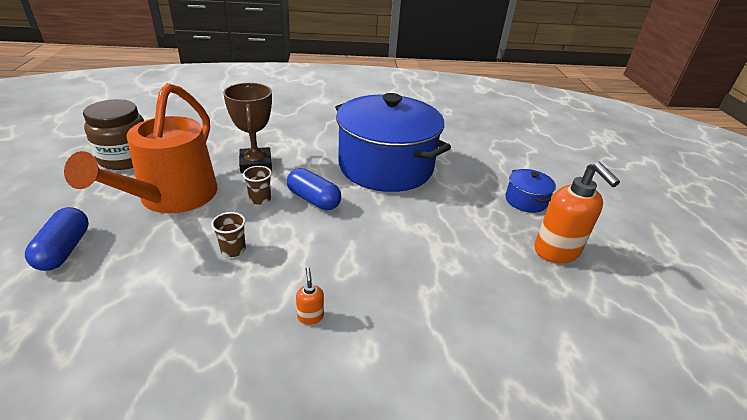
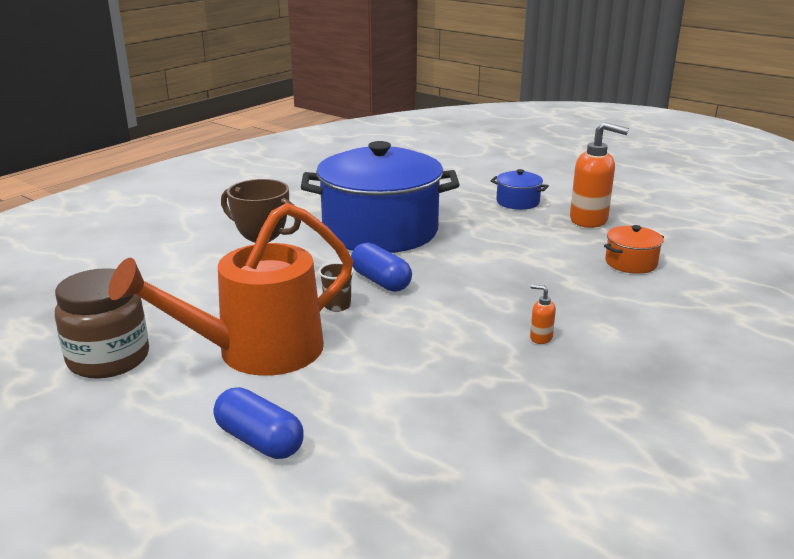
camera: 45 degrees left, 10 degrees down
(172, 198) = (255, 352): orange watering can -> orange watering can turned 90 degrees clockwise
(233, 250) = (402, 344): brown cup -> none
(313, 200) = (380, 281): blue capsule -> blue capsule turned 60 degrees clockwise
(514, 313) = (631, 263): none -> orange pot

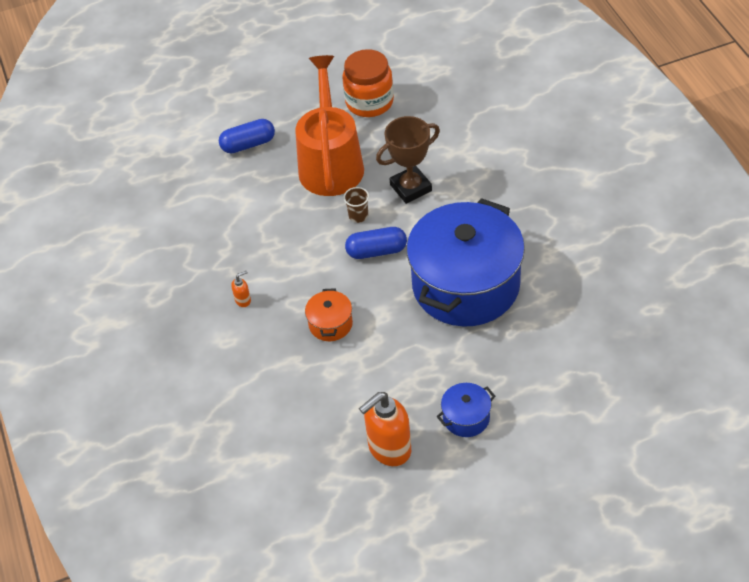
camera: 125 degrees right, 25 degrees up
(109, 359) = (369, 102): brown jar -> orange jar
(631, 263) = (294, 421): orange pot -> orange pot (330, 324)

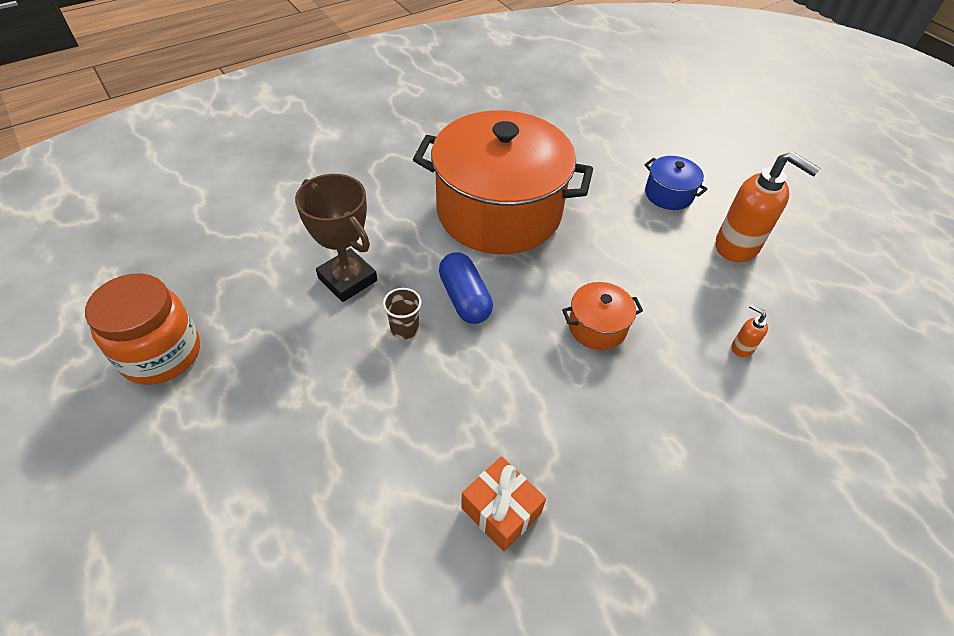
camera: 110 degrees left, 0 degrees up
(218, 248) = (501, 510): none -> orange gift
(243, 300) = (593, 443): orange soap dispenser -> orange soap dispenser (741, 348)
(248, 144) = (245, 525): blue capsule -> none
(330, 162) = (297, 382): orange watering can -> none
(466, 285) = (499, 211): blue pot -> orange pot

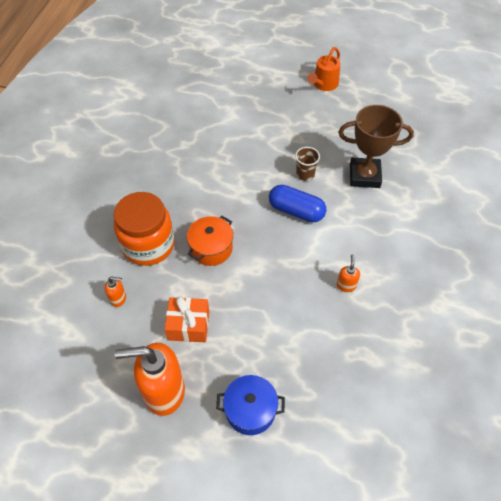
camera: 140 degrees right, 5 degrees up
(161, 354) = (384, 93): orange jar -> orange jar (148, 245)
(202, 436) = (323, 85): none -> orange watering can
(499, 211) = (346, 285): orange pot -> orange soap dispenser
(501, 510) = (183, 139): orange gift -> orange gift (188, 325)

